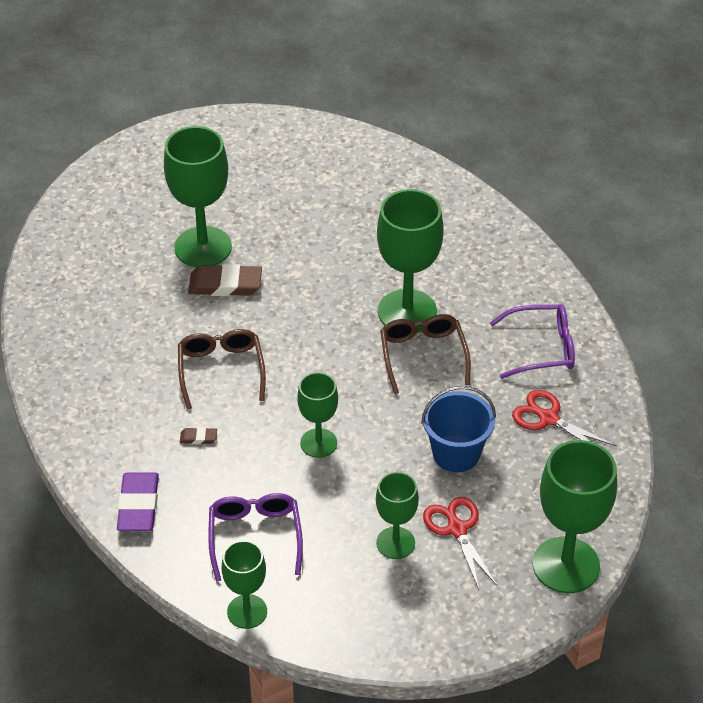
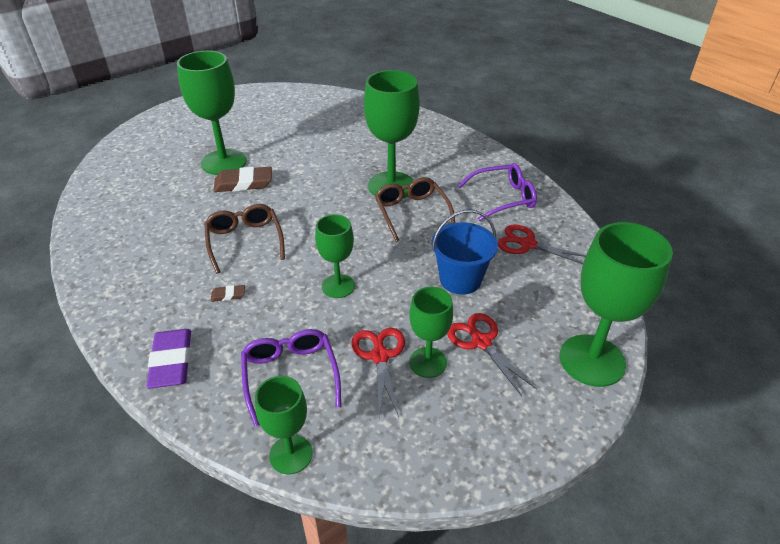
camera: 10 degrees left, 5 degrees down
(348, 528) = (379, 355): none -> red scissors

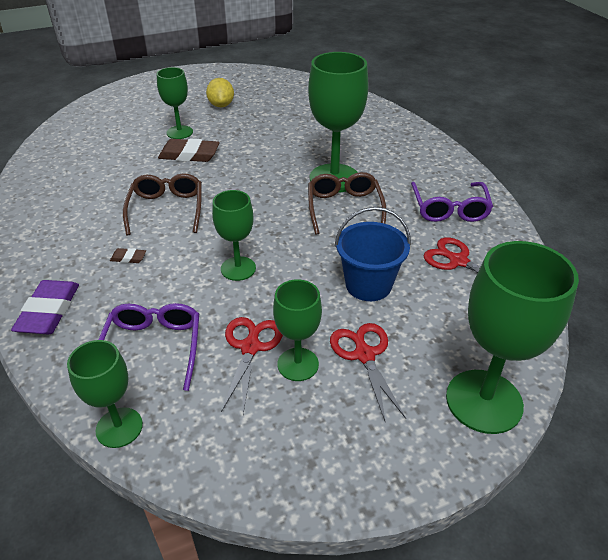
camera: 15 degrees right, 0 degrees up
(224, 162) = (179, 132): green goblet -> green goblet, size x0.58
(254, 129) = (221, 105): none -> yellow lemon
(502, 198) = (449, 208): purple glasses -> purple glasses turned 90 degrees clockwise

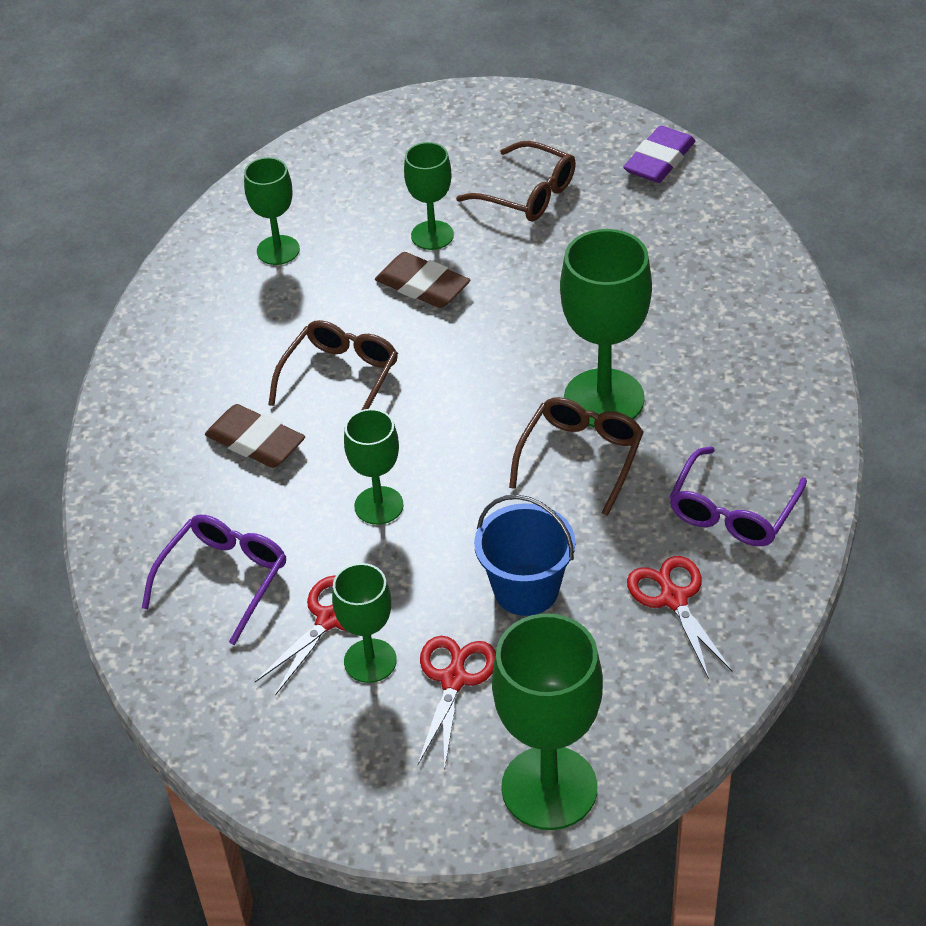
camera: 30 degrees right, 5 degrees up
(49, 311) = (134, 487): purple eraser -> purple eraser (659, 160)
(119, 427) = (147, 658): green goblet -> green goblet (278, 250)
(128, 258) = (255, 441): brown eraser -> brown eraser, size x2.12
(221, 105) = (527, 194): yellow lemon -> brown glasses

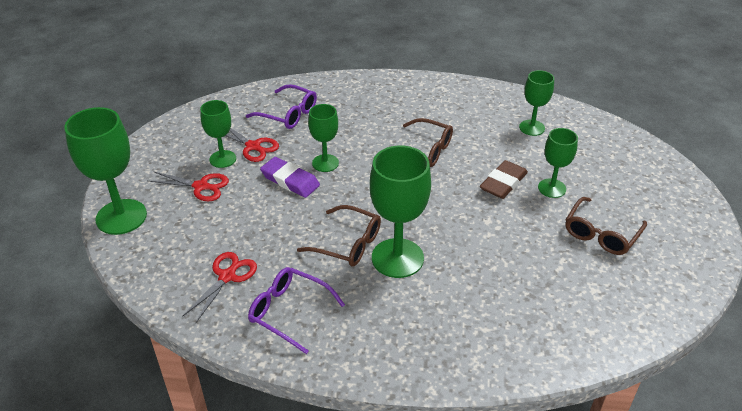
camera: 90 degrees right, 5 degrees down
(255, 441) = (379, 122): brown eraser -> none
(526, 589) = (252, 215): blue bucket -> none
(659, 160) = (655, 309): purple eraser -> purple eraser (290, 180)
(673, 598) = (227, 276): red scissors -> red scissors turned 45 degrees counterclockwise

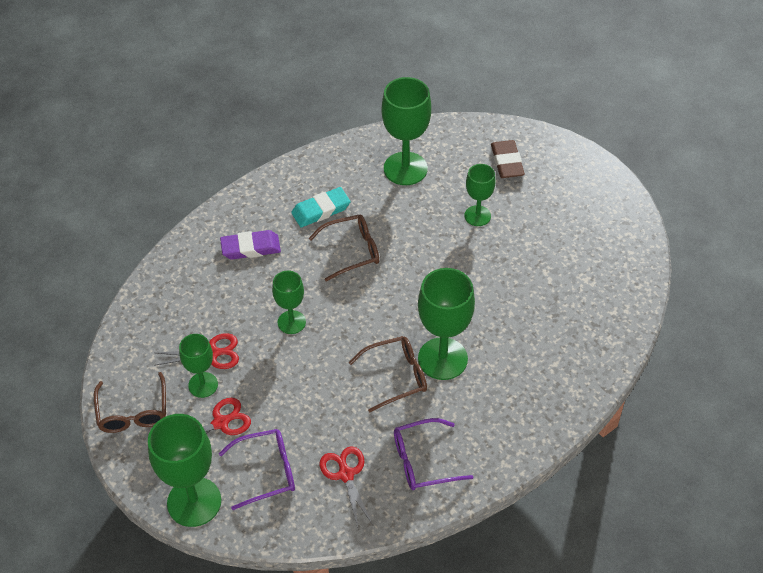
camera: 45 degrees left, 10 degrees up
(288, 114) = (198, 300): purple glasses -> purple glasses (266, 472)
(290, 180) = (285, 359): purple eraser -> purple eraser (251, 248)
(435, 115) = (321, 210): none -> turquoise eraser
(503, 183) = (441, 237): brown eraser -> brown eraser (507, 162)
(532, 128) = (405, 168): green goblet -> green goblet, size x1.71
(601, 233) = (546, 230): brown glasses -> brown glasses (133, 411)

